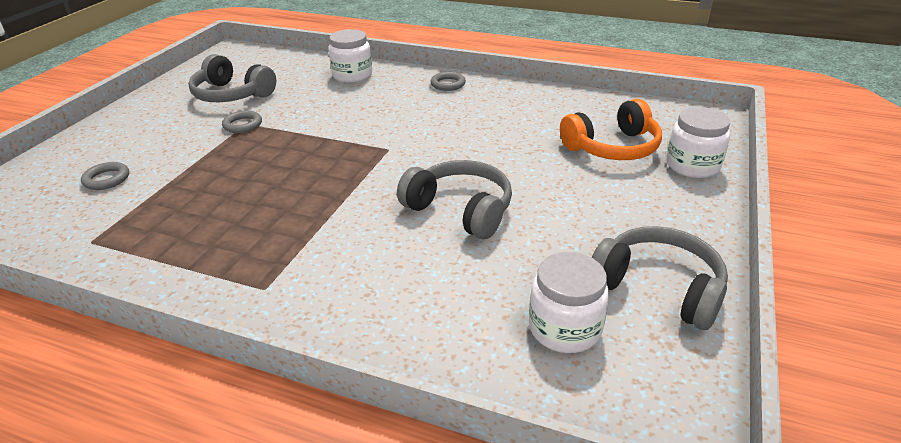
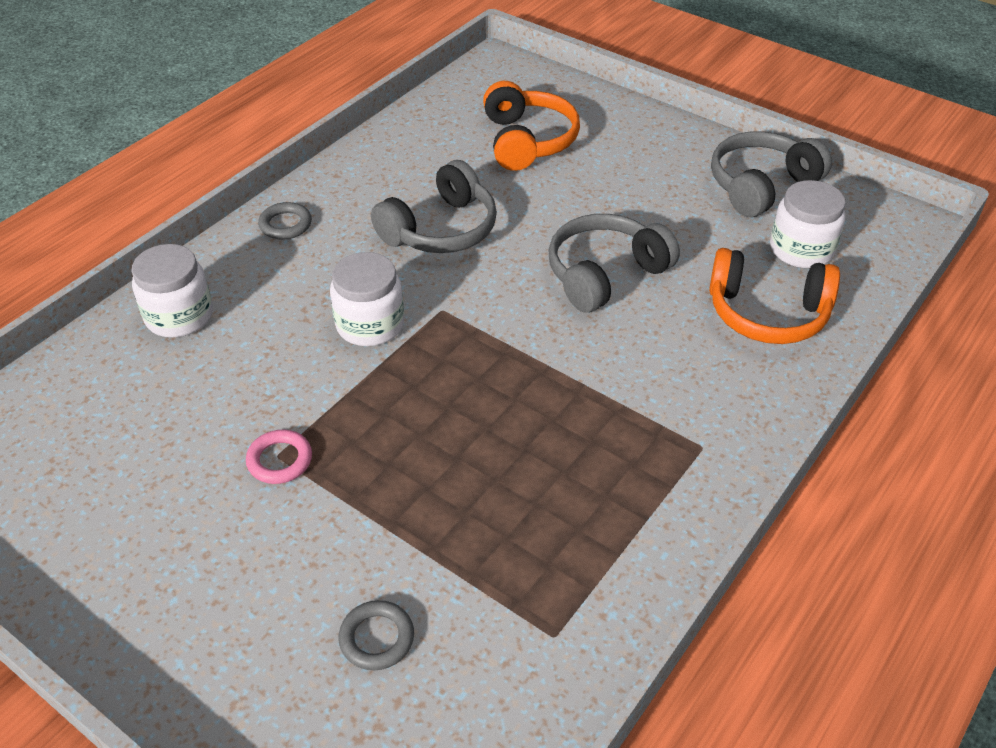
camera: 75 degrees left, 10 degrees up
(232, 95) = (148, 473): grey headphones -> grey headphones (440, 229)
(242, 125) = (280, 460): grey ring -> pink ring
(449, 311) = (767, 313): none -> orange headphones
(692, 165) = (585, 106): white jar -> white jar (370, 324)

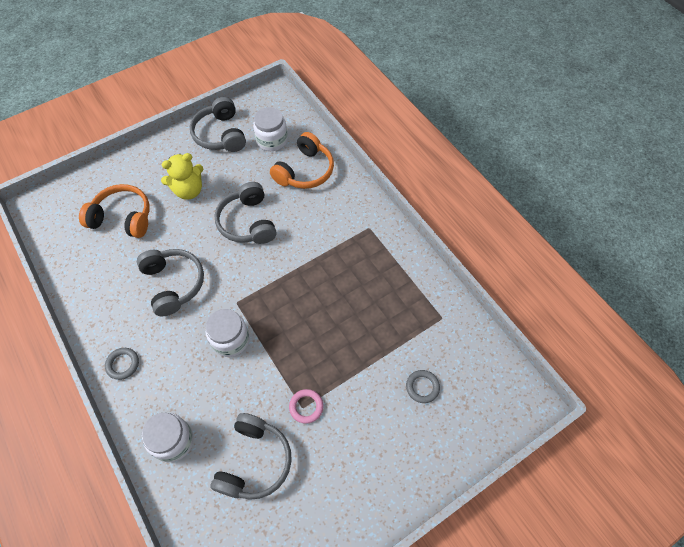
camera: 70 degrees left, 15 degrees up
(166, 420) = (254, 461): none -> grey headphones
(622, 188) = (189, 190): none -> yellow teddy bear

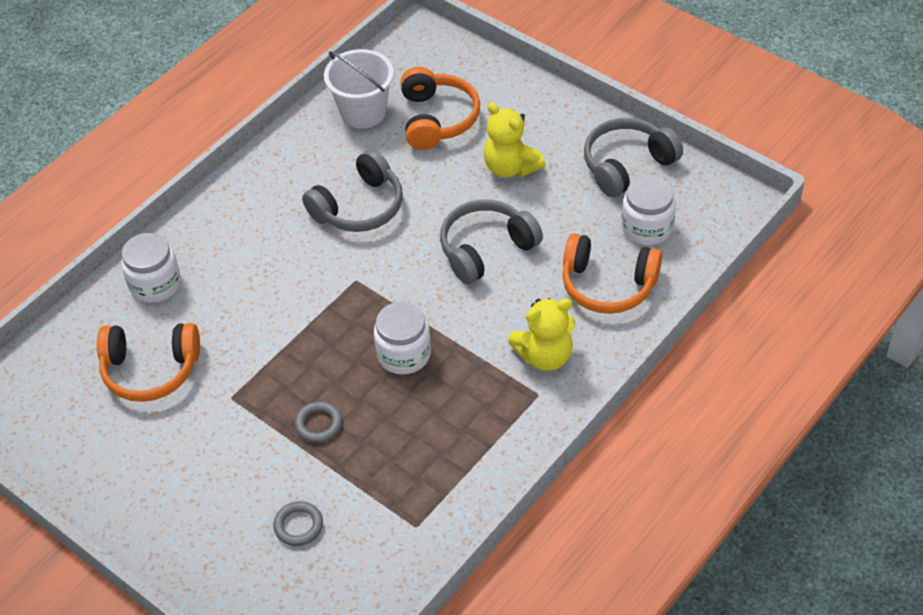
camera: 75 degrees right, 10 degrees down
(88, 259) = (363, 112): none -> white bucket
(123, 364) = (235, 202): grey ring -> grey ring (318, 424)
(230, 340) = (300, 292): white jar -> white jar (404, 354)
(254, 461) = (150, 370): grey headphones -> orange headphones
(306, 407) = (233, 401): pink ring -> none
(343, 216) = (545, 356): none -> yellow teddy bear

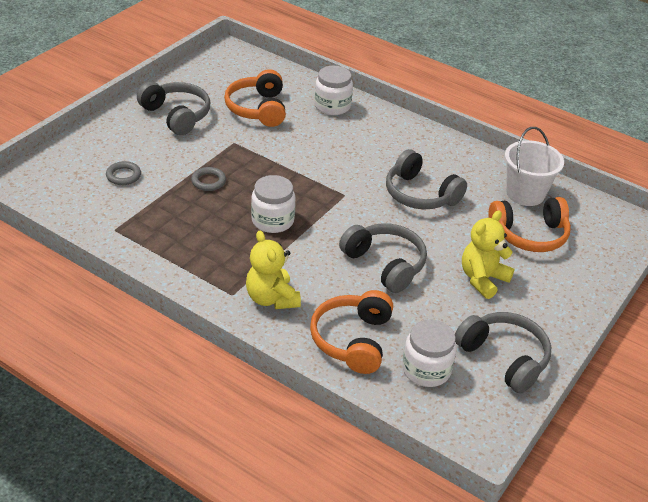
camera: 80 degrees right, 10 degrees down
(155, 470) = (176, 115): none -> grey headphones

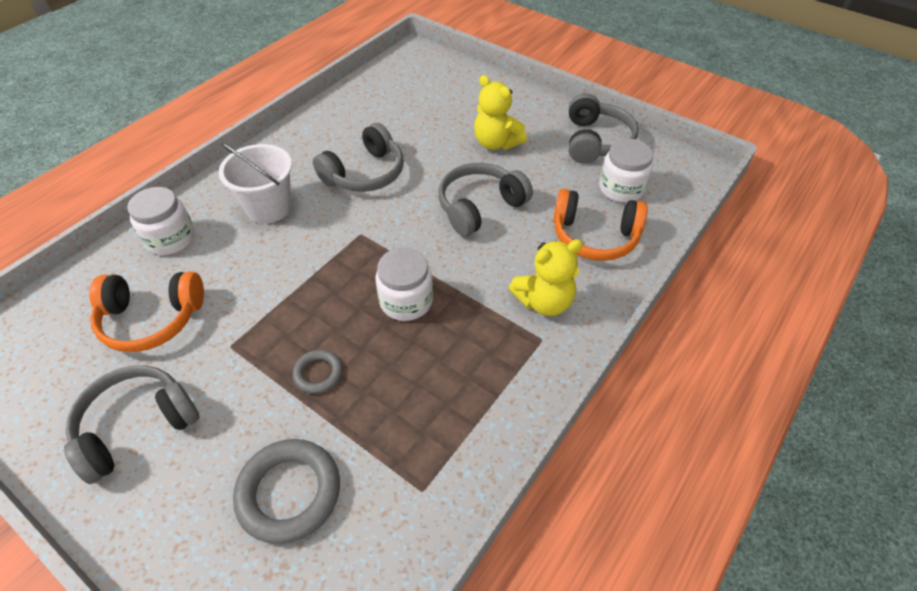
camera: 85 degrees left, 10 degrees up
(123, 176) = (289, 492): grey ring -> grey ring, size x1.85
(503, 358) = (595, 141): grey headphones -> grey headphones turned 135 degrees clockwise
(525, 193) = (370, 104): white bucket -> white bucket (269, 207)
(529, 234) = (431, 108): orange headphones -> none

